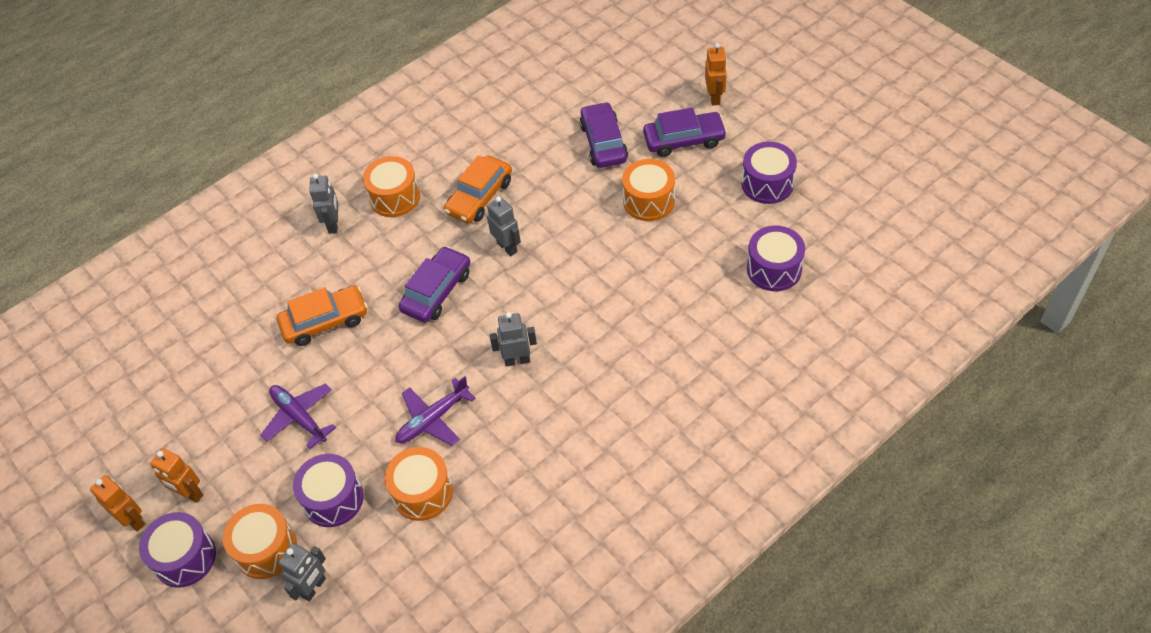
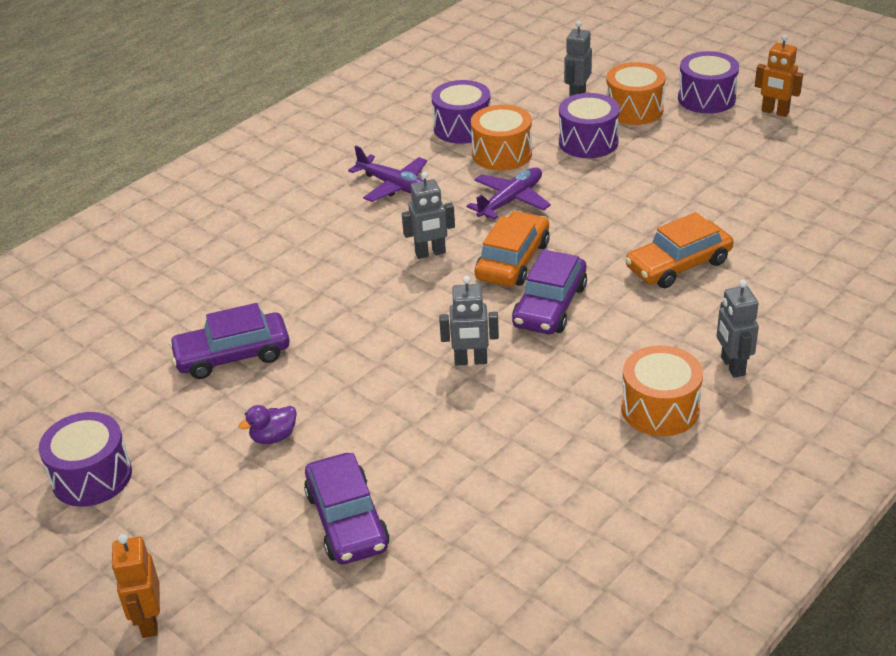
camera: 170 degrees right, 15 degrees down
(190, 494) = (733, 131): orange robot -> none
(299, 417) = (657, 188): purple plane -> purple plane (394, 186)
(479, 197) = (530, 420): orange car -> orange car (513, 260)
(507, 247) = (471, 361): grey robot -> grey robot turned 45 degrees counterclockwise
(649, 201) = (273, 437): orange drum -> purple duck
(684, 140) = (212, 535): purple car -> purple car (232, 355)
(774, 269) = (110, 368): purple drum -> purple drum (462, 128)

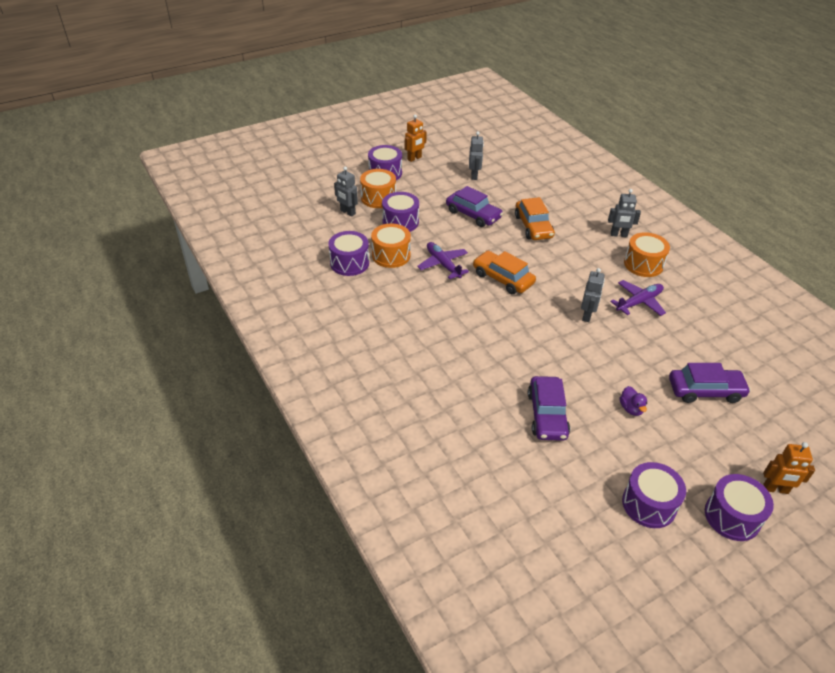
camera: 75 degrees left, 5 degrees up
(85, 569) = (732, 516): none -> purple drum
(394, 186) = (398, 306): purple plane -> purple plane (639, 302)
(430, 253) = (479, 307): grey robot -> grey robot (474, 176)
(550, 306) = (549, 276): purple car -> purple car (473, 214)

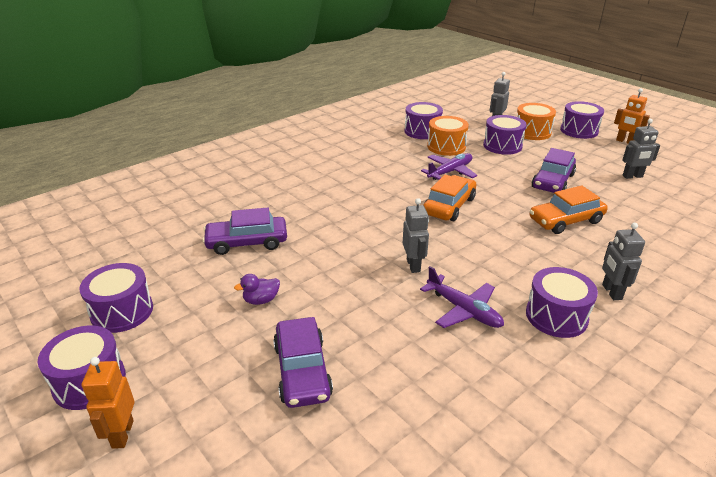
camera: 80 degrees right, 10 degrees down
(587, 315) = (413, 265): grey robot -> grey robot turned 105 degrees counterclockwise
(643, 264) = (556, 316): orange drum -> purple drum

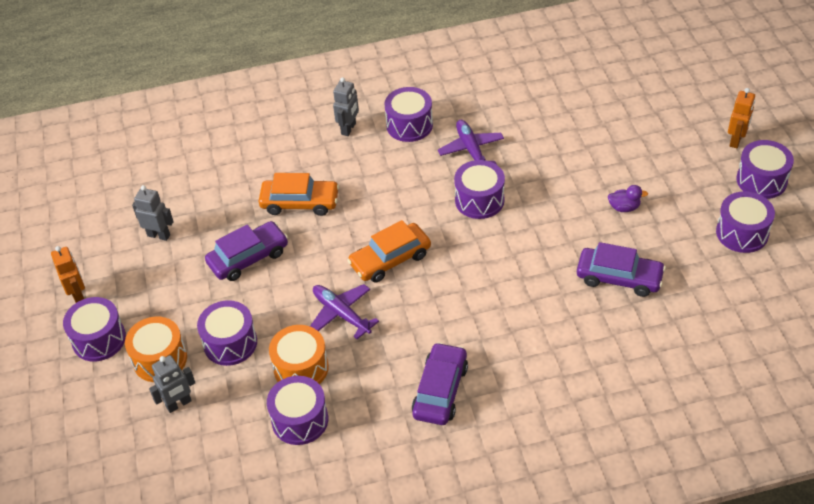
camera: 150 degrees left, 15 degrees up
(302, 370) = (612, 144): purple car -> purple car (440, 390)
(413, 265) = (479, 200): grey robot -> purple drum
(450, 172) = (341, 314): purple plane -> purple plane turned 60 degrees clockwise

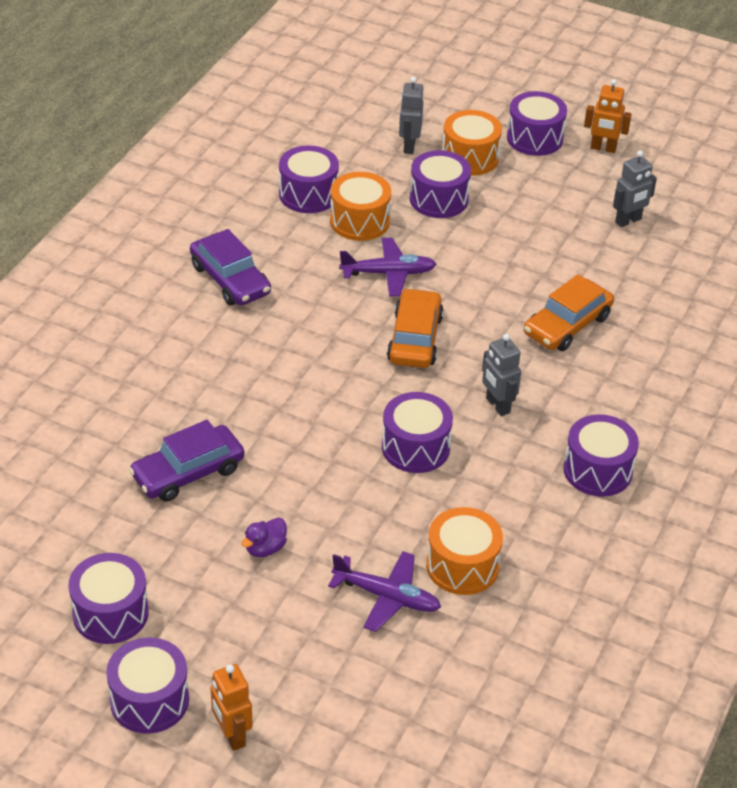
camera: 125 degrees right, 5 degrees down
(248, 258) = (530, 257): purple car -> none
(349, 129) = (645, 421): grey robot -> grey robot (497, 405)
(471, 150) = (498, 492): purple plane -> purple plane (386, 597)
(537, 132) = (462, 566): none -> orange drum

